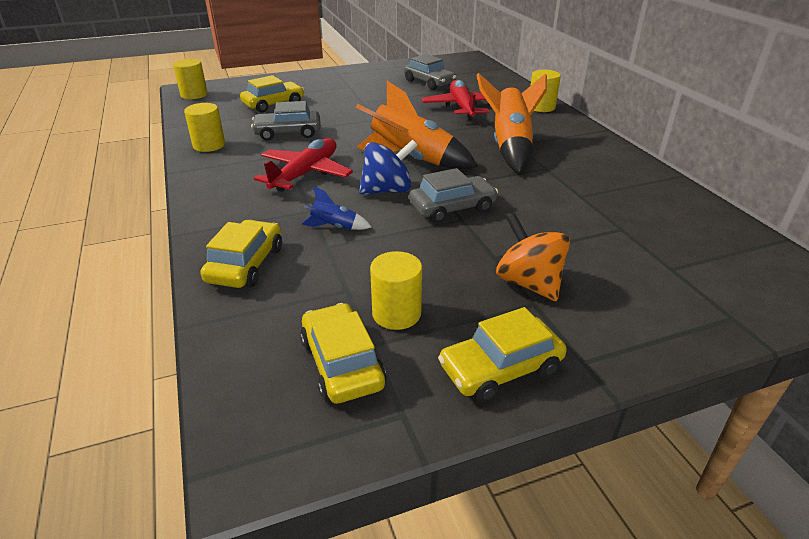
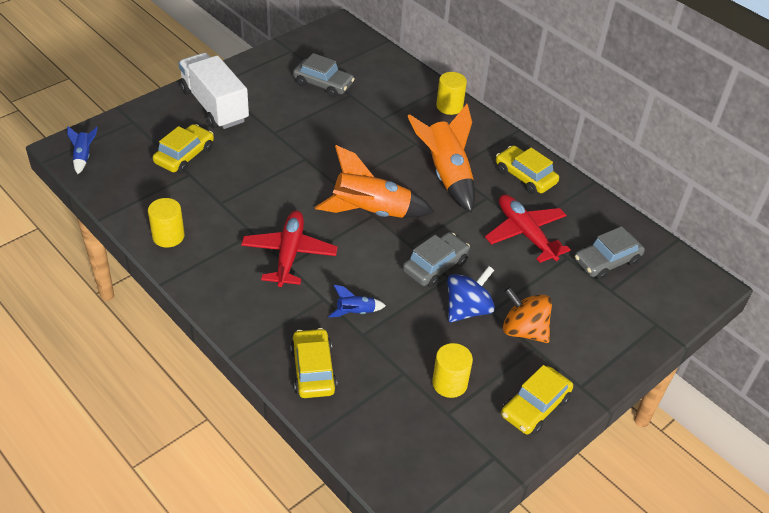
camera: 25 degrees left, 10 degrees up
(194, 95) = (83, 157): yellow cylinder -> blue rocket
(288, 133) = (233, 200): grey car -> grey car (606, 261)
(325, 83) = (214, 106): none -> white truck
(342, 363) = (437, 433): yellow car -> yellow car (525, 176)
(387, 190) = (373, 258): blue spinning top -> blue spinning top (467, 309)
(462, 107) = (377, 122): red plane -> red plane (525, 233)

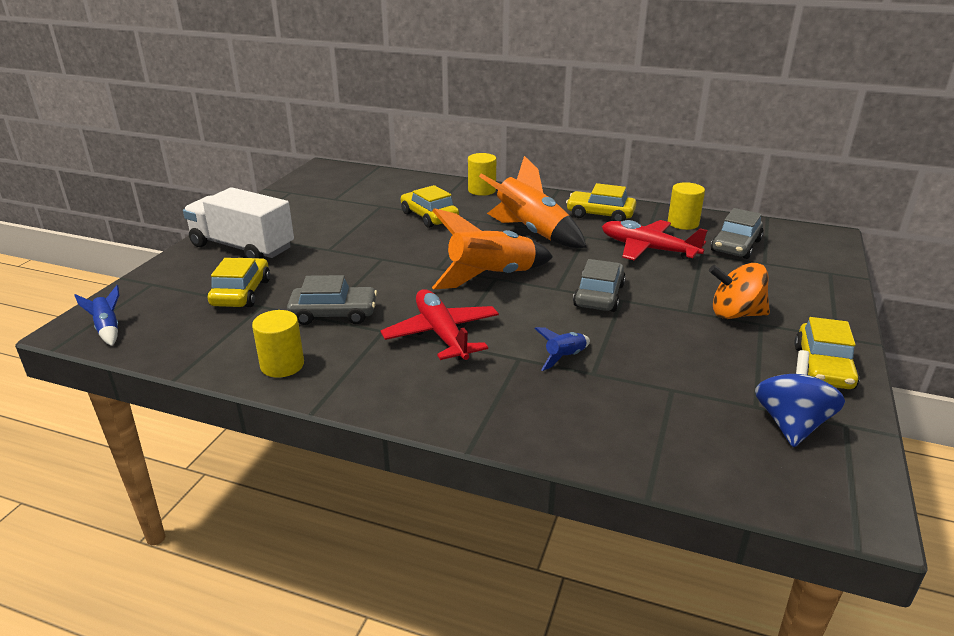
camera: 25 degrees left, 15 degrees down
(313, 370) = (577, 425): yellow car -> yellow car (429, 216)
(323, 84) = (346, 205): grey car -> grey car (334, 314)
(449, 383) = (725, 380): yellow cylinder -> yellow cylinder (683, 223)
(467, 309) = (667, 317): blue spinning top -> blue spinning top (791, 424)

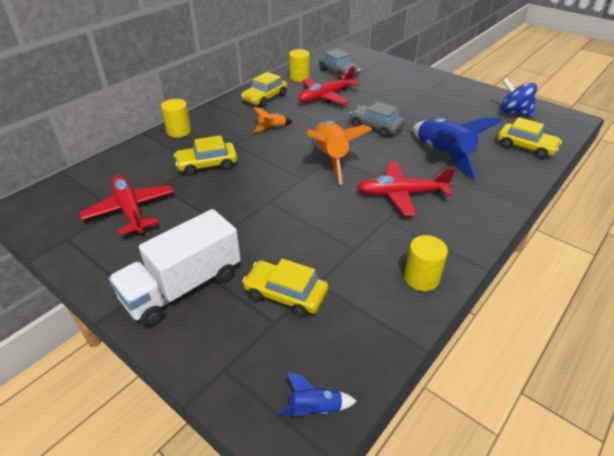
camera: 70 degrees left, 10 degrees up
(334, 314) = (351, 240): grey car -> none
(337, 203) = (130, 210): none -> red plane
(531, 232) = (272, 128): orange rocket -> orange rocket, size x0.46
(564, 357) = (443, 155): blue rocket -> blue rocket, size x2.20
(735, 314) = (414, 95): orange spinning top -> none
(823, 367) = (469, 91): yellow car -> yellow car (526, 147)

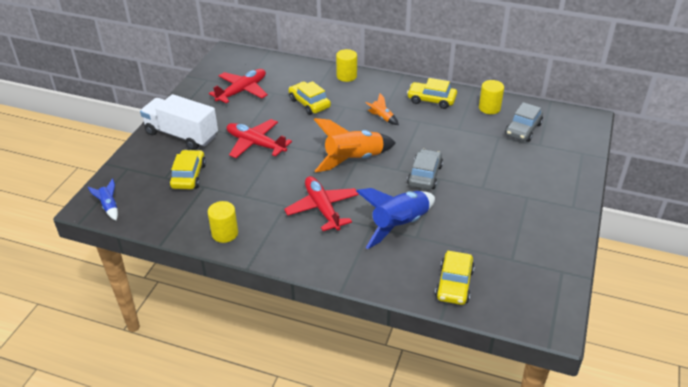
camera: 70 degrees right, 0 degrees up
(326, 97) = (462, 133): red plane -> red plane (255, 144)
(514, 113) = (530, 271): blue spinning top -> none

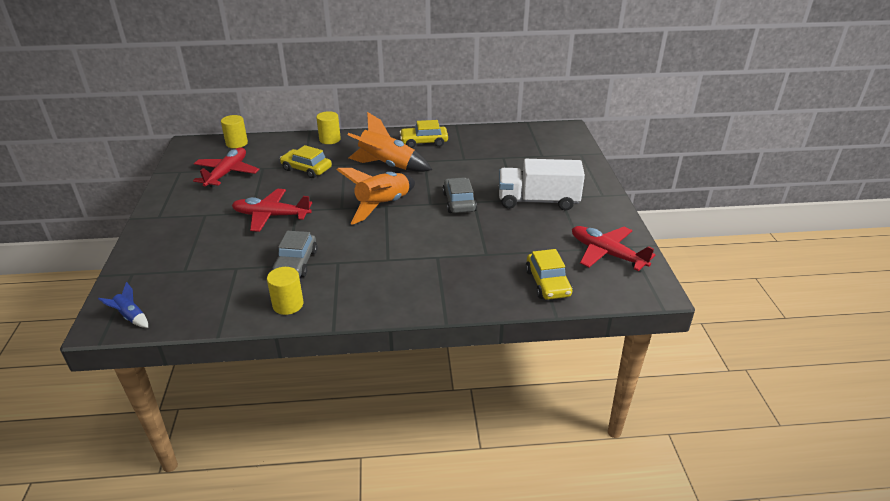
camera: 25 degrees left, 5 degrees down
(181, 135) = (181, 226): white truck -> white truck (538, 201)
(189, 176) = (212, 262): yellow car -> none
(322, 208) = (378, 254): red plane -> red plane (606, 254)
(382, 118) = (387, 166): orange rocket -> orange rocket, size x2.20
(399, 225) = (464, 249): blue rocket -> none
(489, 108) = (480, 137): yellow cylinder -> yellow cylinder (237, 143)
(523, 129) = (520, 147): grey car -> grey car (296, 263)

